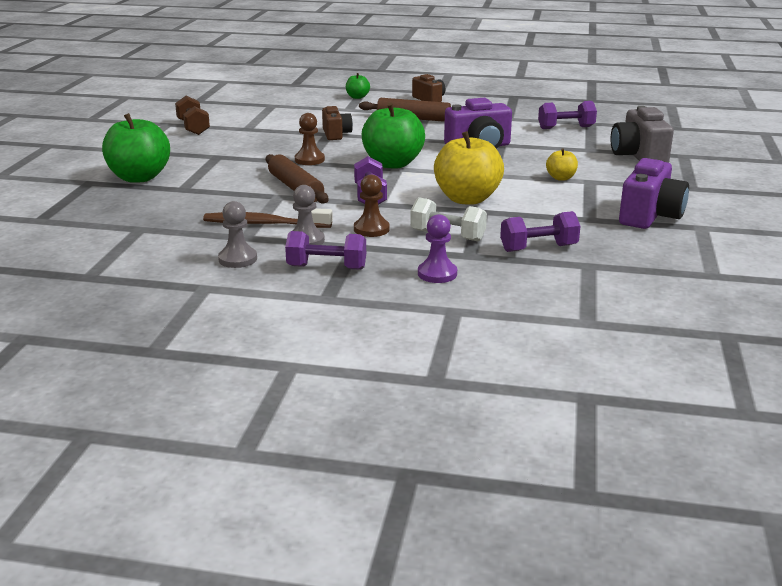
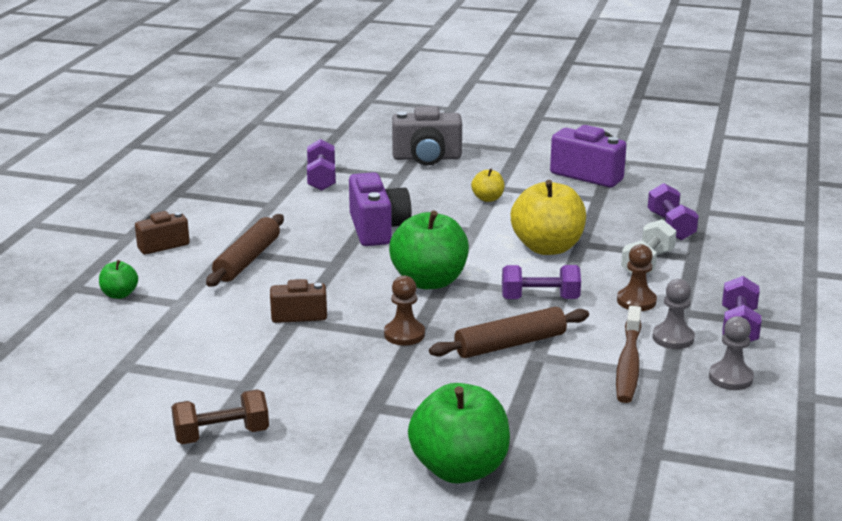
camera: 85 degrees left, 0 degrees up
(437, 274) = (738, 274): purple pawn -> none

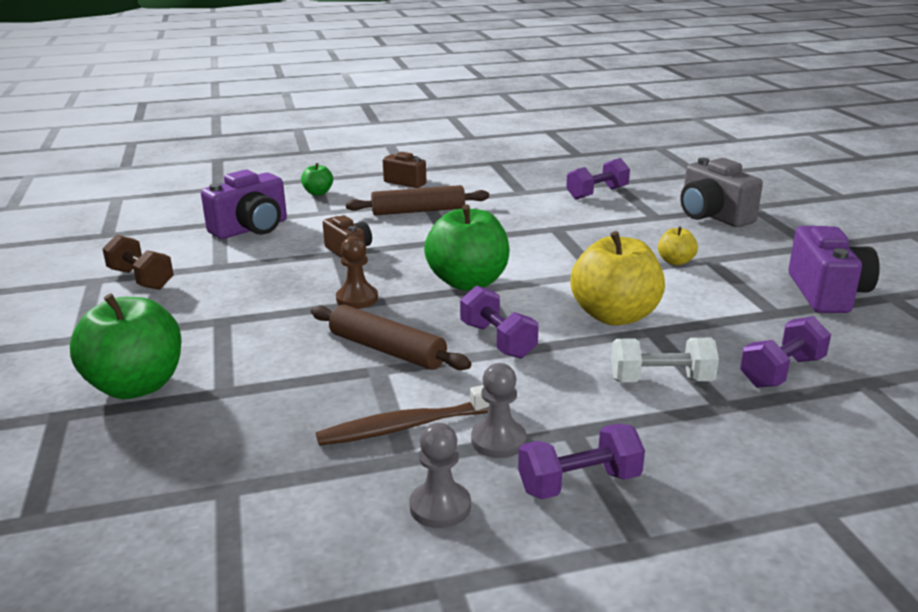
camera: 60 degrees right, 0 degrees up
(378, 229) = (538, 237): purple camera -> purple camera (251, 229)
(636, 301) = (560, 395): brown pawn -> none

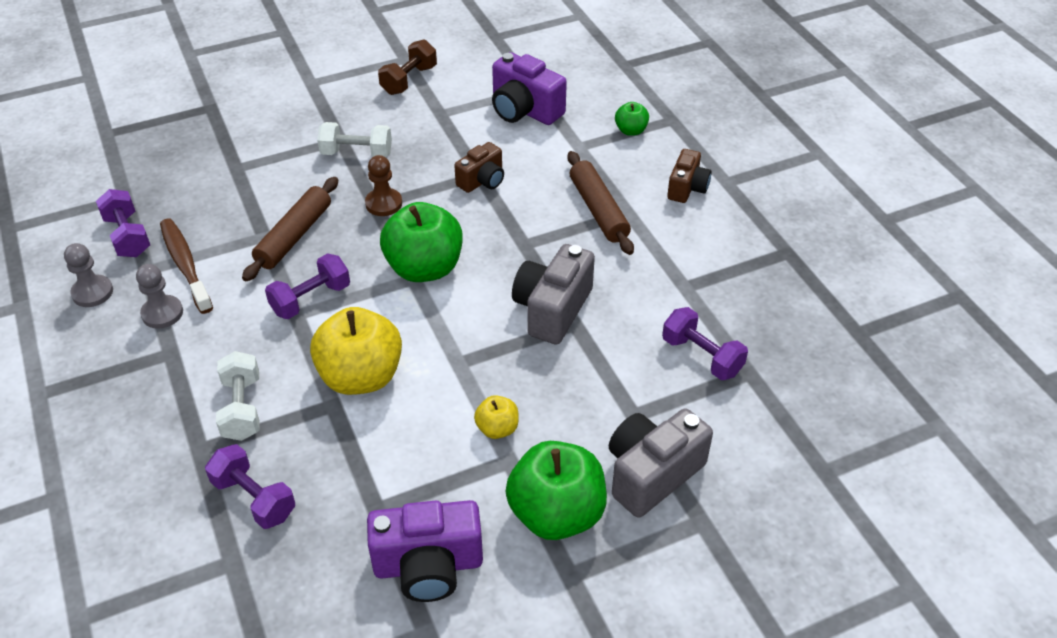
camera: 80 degrees right, 20 degrees up
(136, 386) = (244, 127): green apple -> green apple (556, 513)
(257, 311) = (356, 153): none -> white dumbbell
(538, 234) = (552, 309): none -> grey camera
(579, 483) = (107, 359): purple dumbbell -> purple dumbbell (128, 236)

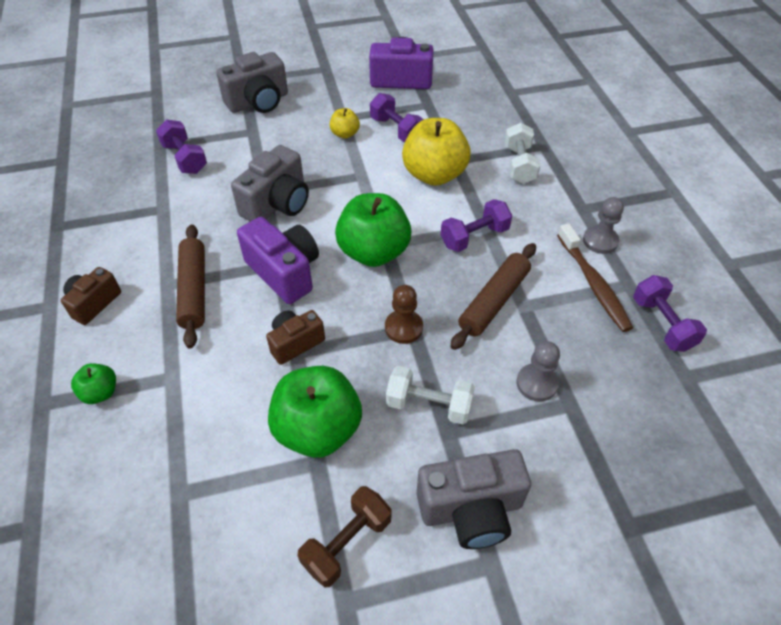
camera: 170 degrees left, 5 degrees up
(92, 292) = (670, 267): grey pawn -> grey pawn (536, 383)
(254, 498) = (503, 117): purple dumbbell -> purple dumbbell (396, 130)
(323, 103) = (471, 509): none -> grey camera
(524, 110) = (209, 449): purple camera -> purple camera (284, 272)
(556, 513) = (323, 91): green apple -> green apple (318, 429)

